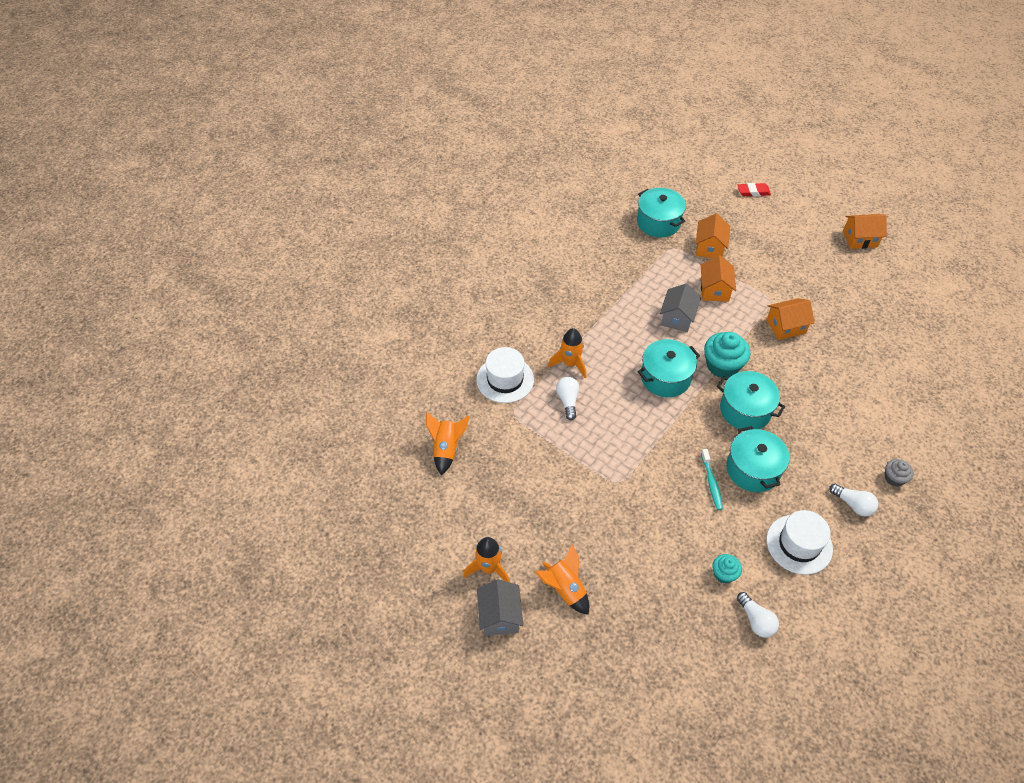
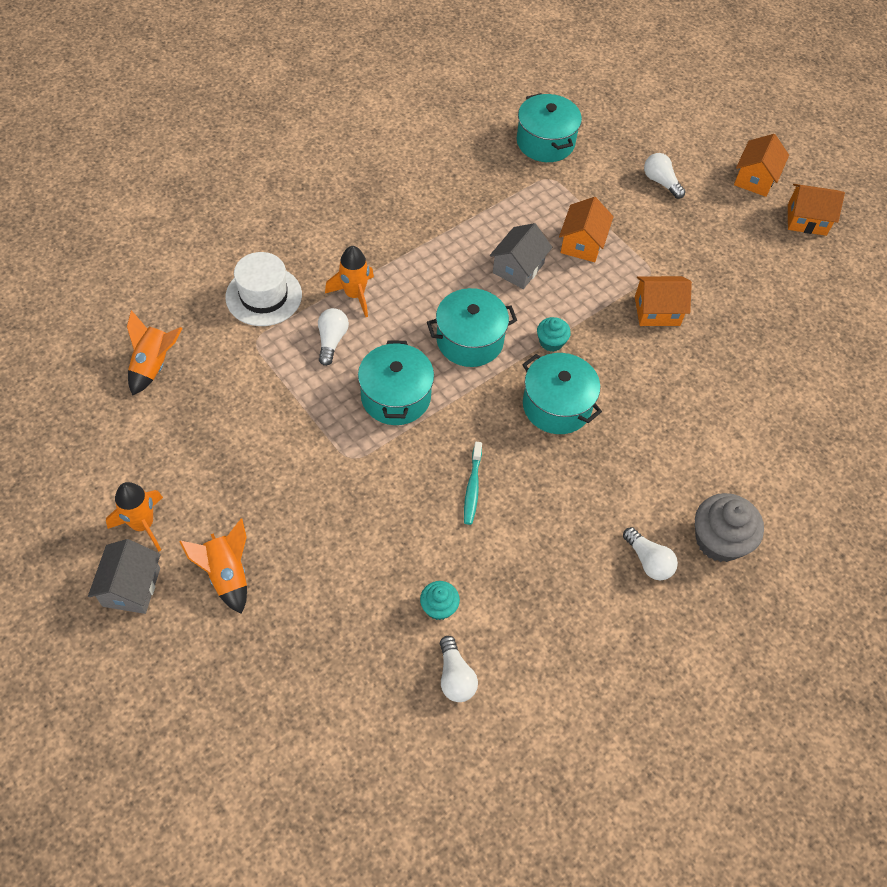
camera: 10 degrees right, 5 degrees up
(709, 247) = (599, 188): orange house -> orange house (755, 179)
(722, 365) = (551, 342): turquoise cupcake -> turquoise cupcake, size x0.55
(750, 234) = (661, 182): none -> white light bulb
(753, 192) = (688, 129): red eraser -> none
(753, 469) = (534, 484): turquoise pot -> turquoise pot (396, 396)
(799, 544) = (554, 594): white hat -> none
(894, 478) = (719, 540): grey cupcake -> grey cupcake, size x1.81

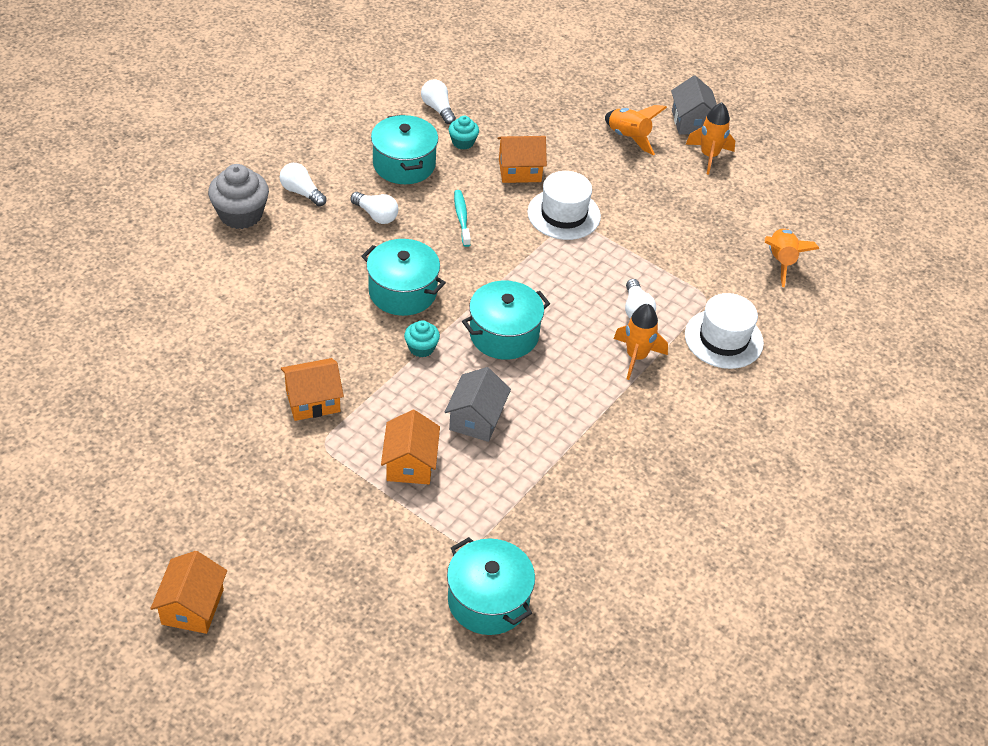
camera: 165 degrees right, 10 degrees down
(356, 470) = (564, 214): none -> white hat
(396, 396) = (555, 274): turquoise pot -> turquoise pot (404, 164)
(661, 182) = (323, 571): white light bulb -> white light bulb (376, 215)
(807, 220) = (125, 556): orange house -> orange house (520, 170)

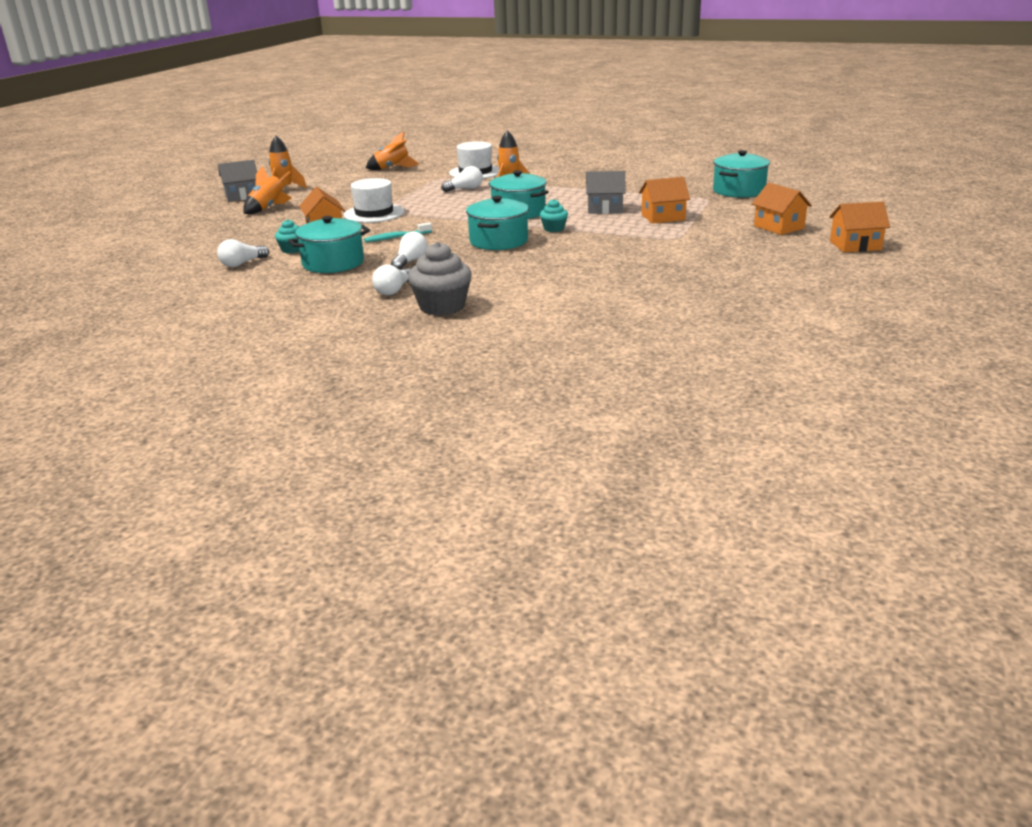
camera: 100 degrees left, 20 degrees down
(313, 400) = (640, 247): orange house -> orange house (779, 227)

